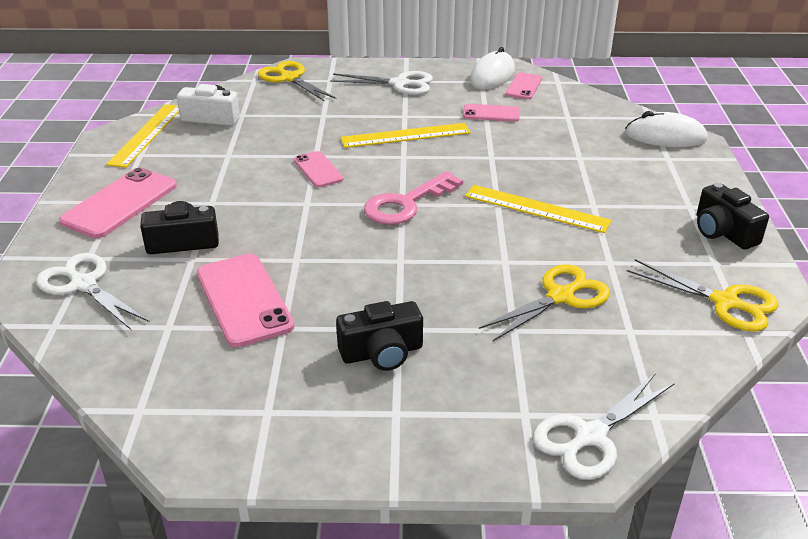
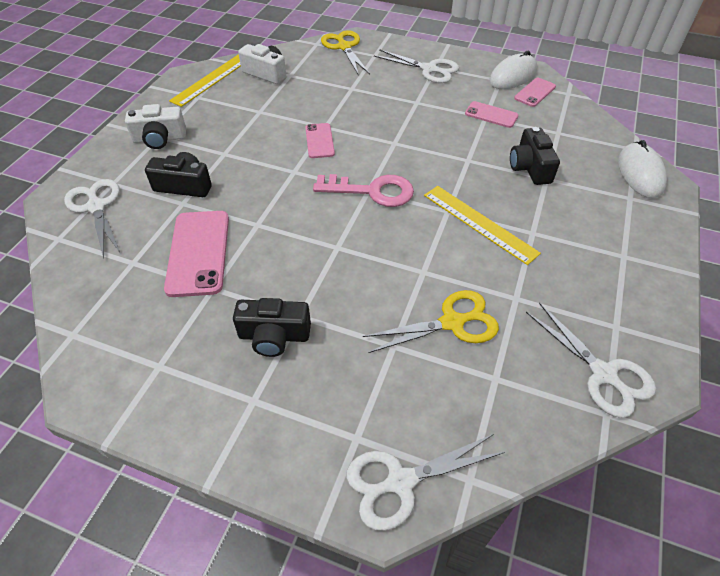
camera: 20 degrees right, 15 degrees up
(120, 203) = (160, 139): pink phone -> white camera
(405, 135) = (407, 122): yellow ruler -> none
(406, 204) = (372, 191): pink key -> pink key turned 150 degrees counterclockwise
(665, 136) = (640, 173): white mouse -> white mouse turned 60 degrees clockwise
(723, 232) = (642, 294): black camera -> black camera (530, 168)
(725, 302) = (603, 374): yellow scissors -> white scissors

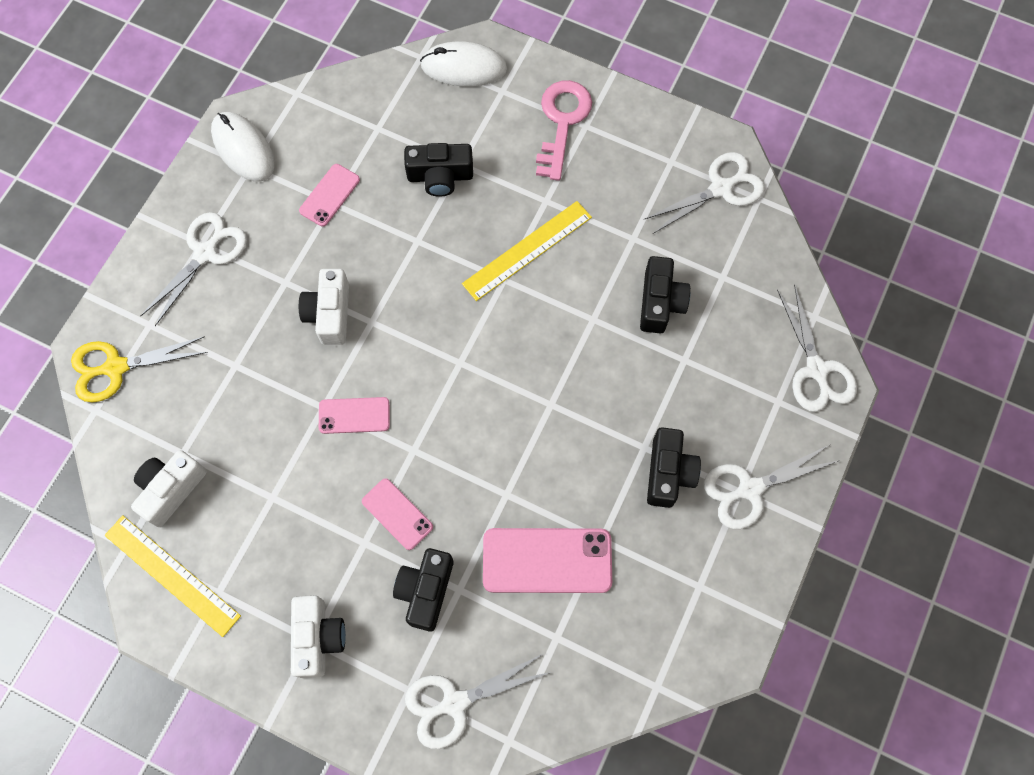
camera: 85 degrees left, 20 degrees up
(255, 410) = (750, 489): none -> white scissors
(372, 191) = (462, 358): pink key -> pink key (562, 122)
(397, 123) = (330, 313): none -> white camera
(452, 322) = (660, 302): yellow scissors -> black camera
(535, 92) = (288, 131): pink phone -> pink phone (397, 514)

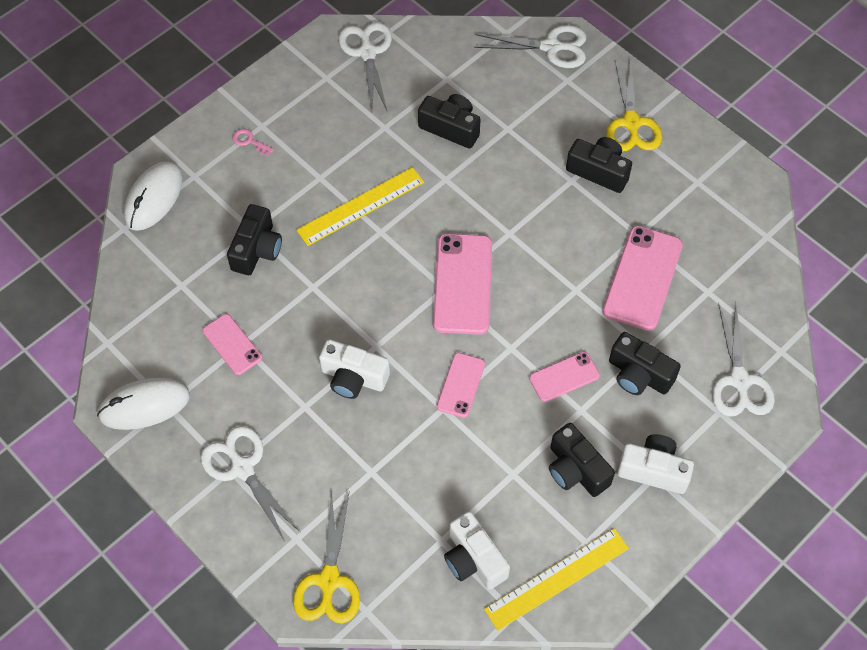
camera: 70 degrees left, 10 degrees down
(295, 558) = (576, 470): none -> black camera
(471, 378) = (462, 284): none -> pink phone
(527, 250) = (360, 206): yellow ruler -> yellow ruler turned 75 degrees clockwise
(562, 122) = (249, 141): pink key -> pink key, size x0.43
(750, 489) = (631, 122): white scissors -> yellow scissors

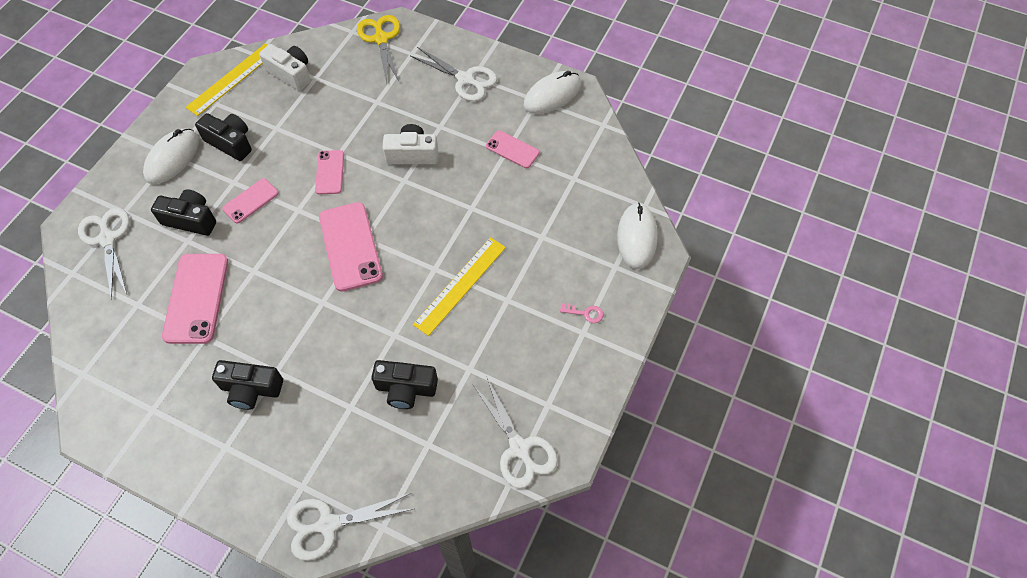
camera: 160 degrees right, 0 degrees up
(257, 249) = (530, 222): black camera -> none
(631, 122) = (226, 456): yellow scissors -> none
(653, 470) = (172, 158): white camera -> white mouse

